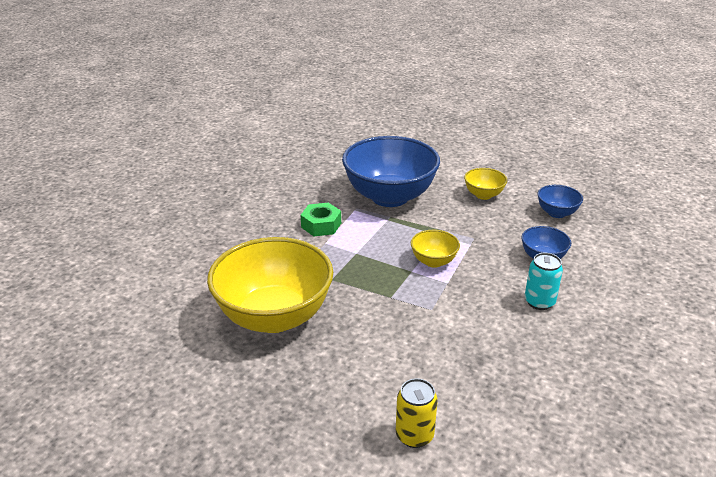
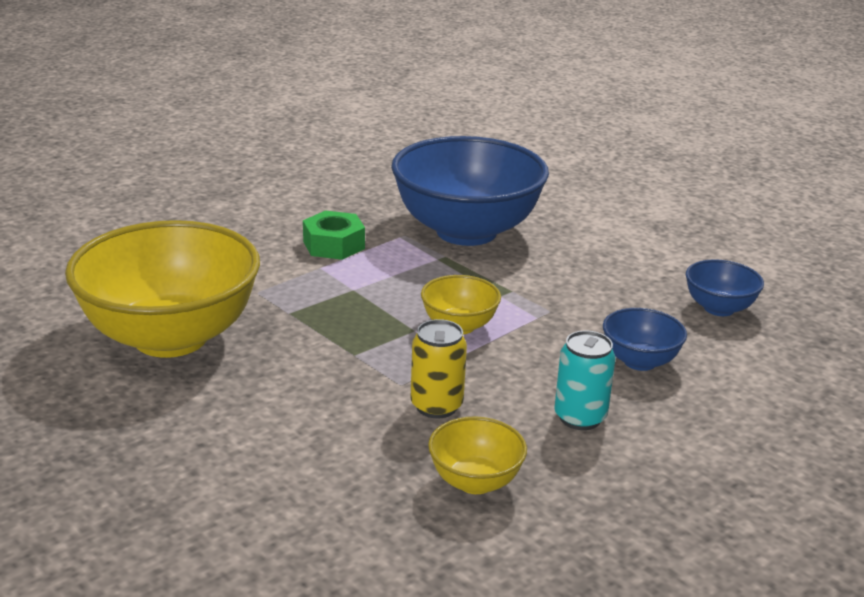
camera: 20 degrees right, 5 degrees down
(414, 435) = (232, 532): yellow can -> yellow can (436, 406)
(483, 195) = (617, 259): yellow bowl -> yellow bowl (475, 481)

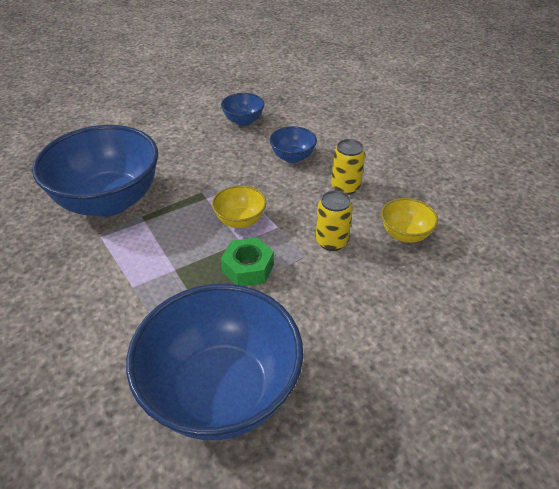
camera: 80 degrees left, 15 degrees up
(170, 337) = (221, 391): yellow bowl -> blue bowl
(333, 245) = (98, 276): green nut -> green nut (248, 268)
(580, 417) = (345, 187): turquoise can -> yellow can

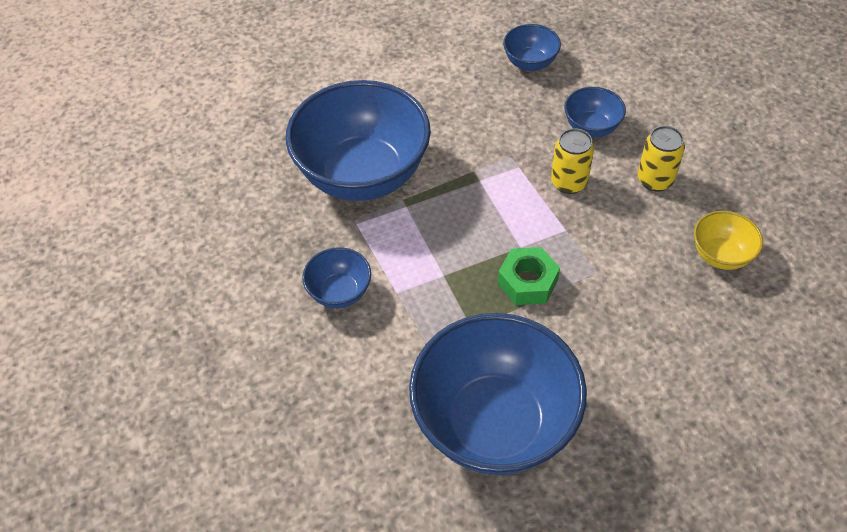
camera: 10 degrees right, 10 degrees up
(80, 291) = (340, 292): none -> blue bowl
(240, 221) = (520, 217): yellow bowl -> none
(331, 241) = (629, 256): yellow can -> yellow can (568, 182)

